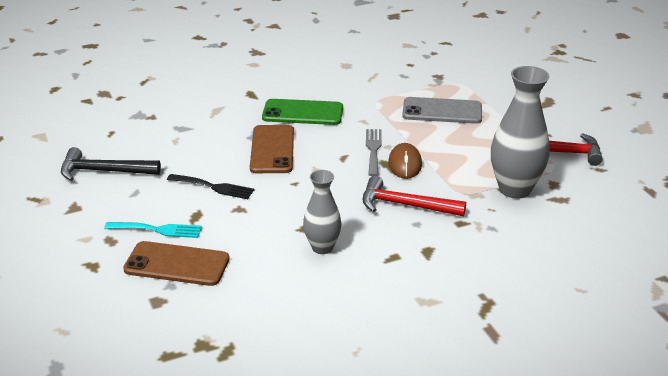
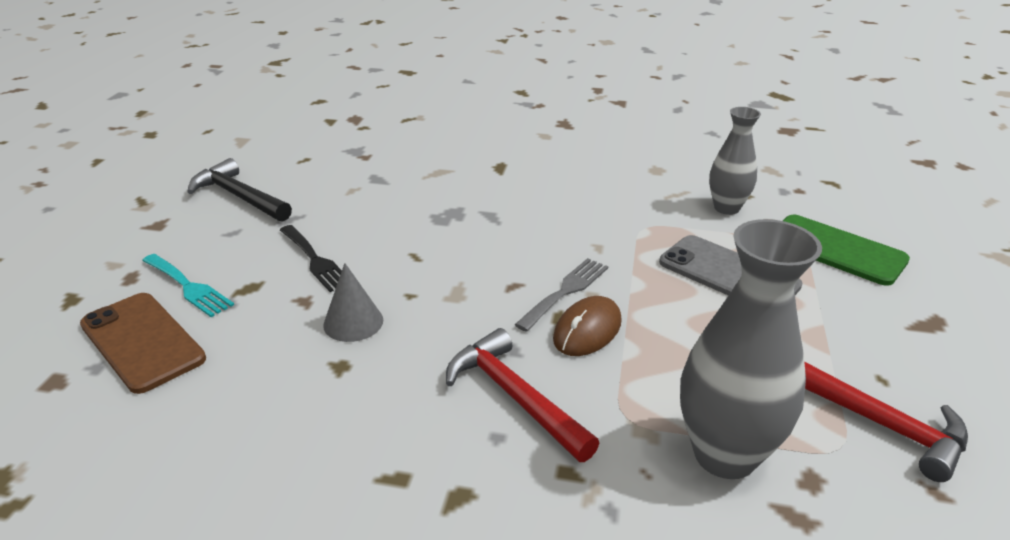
camera: 35 degrees right, 0 degrees up
(272, 149) = (439, 240): brown phone -> none
(282, 207) = (353, 322): none -> grey cone
(302, 113) = (532, 209): green phone -> green phone (836, 250)
(322, 247) = (324, 407): grey vase -> grey vase (726, 208)

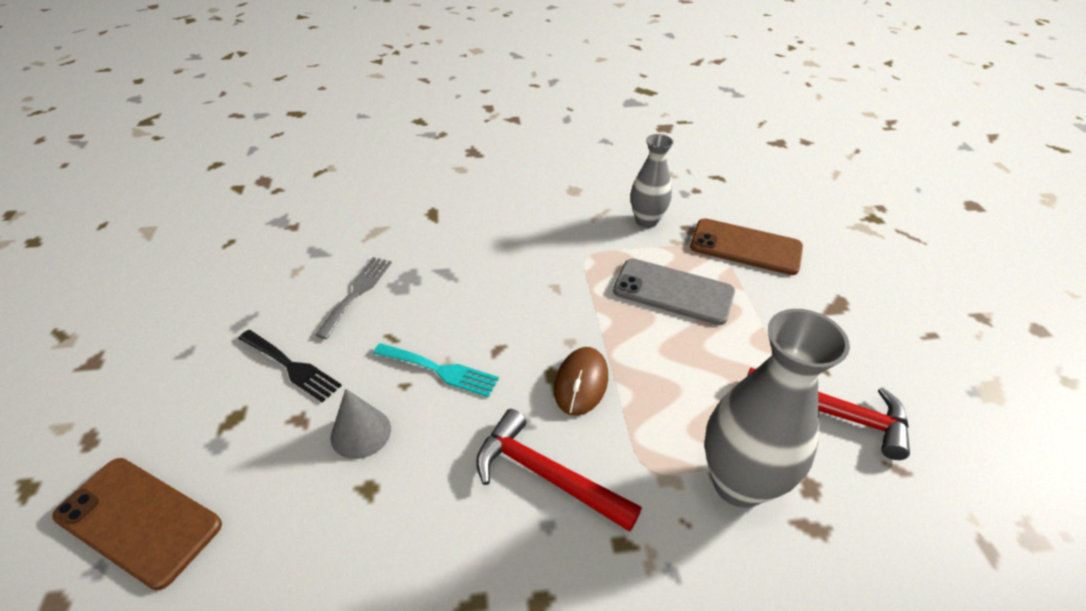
camera: 20 degrees left, 10 degrees up
(188, 287) = (164, 435): turquoise fork -> turquoise fork (440, 370)
(239, 197) = (175, 305): black hammer -> none
(566, 291) = (546, 344): grey fork -> grey fork (357, 292)
(836, 250) = (745, 247): green phone -> brown phone

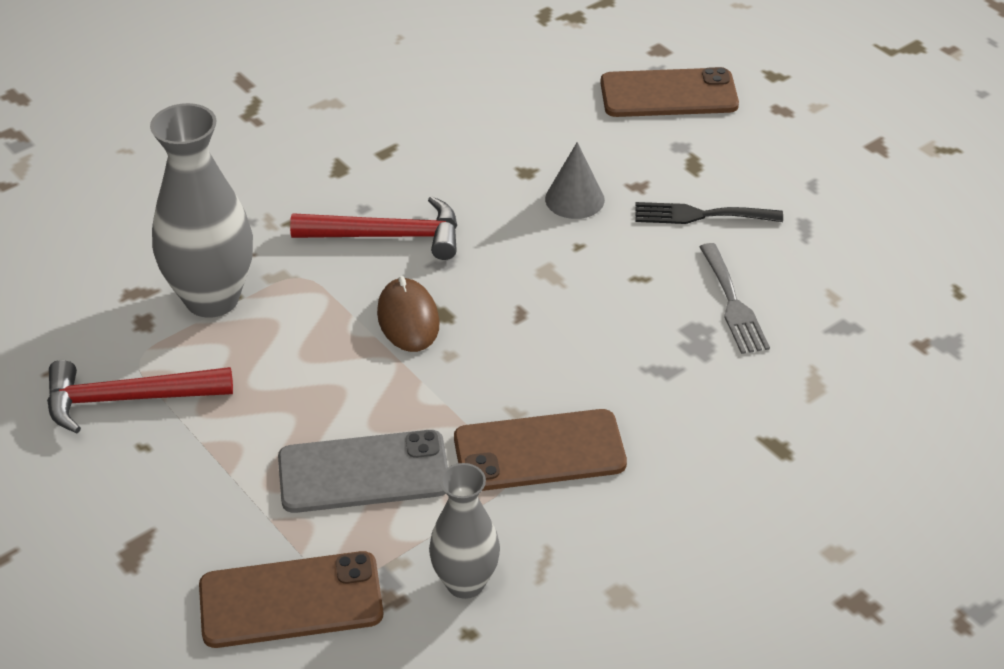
camera: 150 degrees right, 0 degrees up
(440, 370) = (557, 271): turquoise fork -> none
(560, 261) = (539, 451): none -> brown phone

